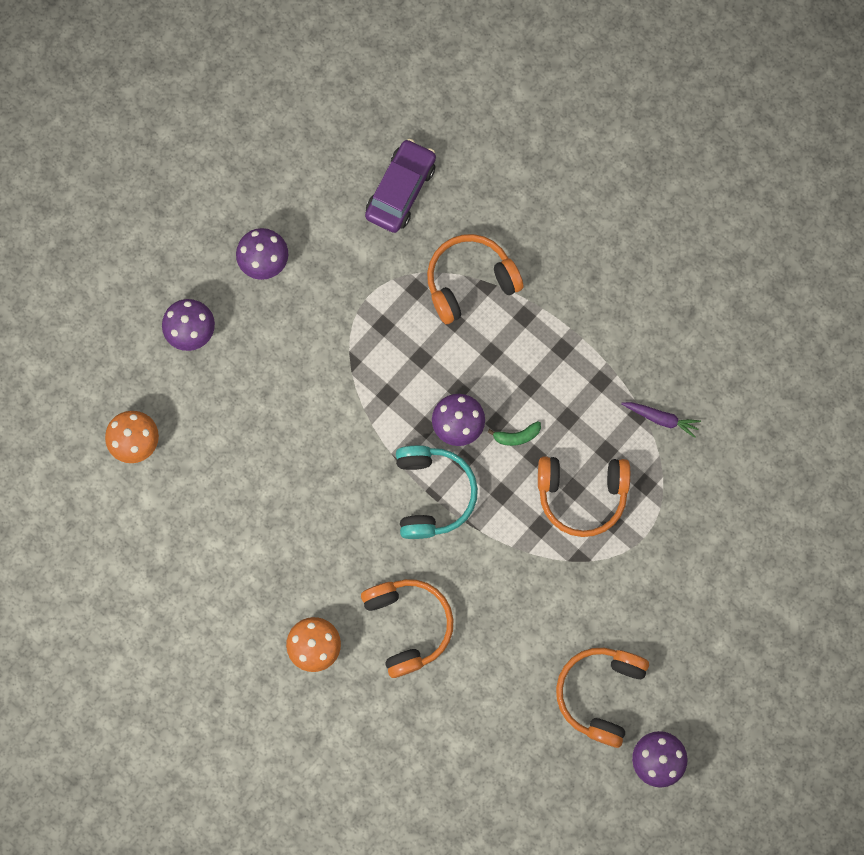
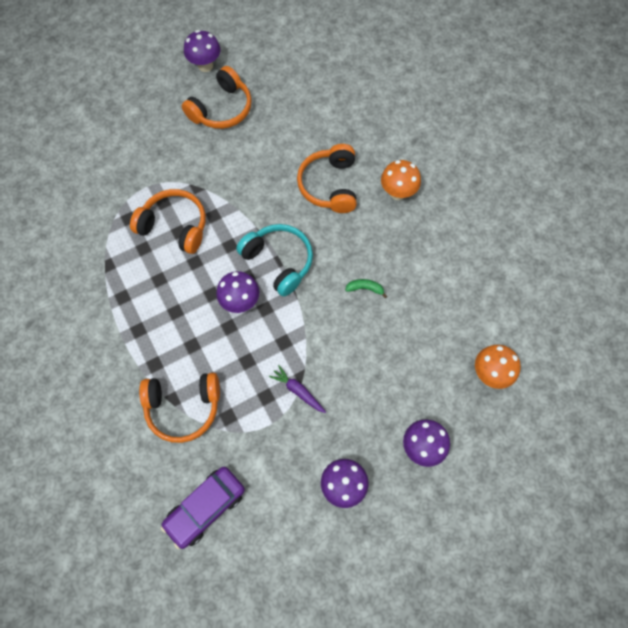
camera: 160 degrees left, 10 degrees down
(432, 493) = (279, 261): turquoise headphones -> turquoise headphones turned 120 degrees clockwise
(517, 436) = (201, 280): green banana -> green banana (365, 288)
(661, 418) = (94, 256): purple carrot -> purple carrot (298, 391)

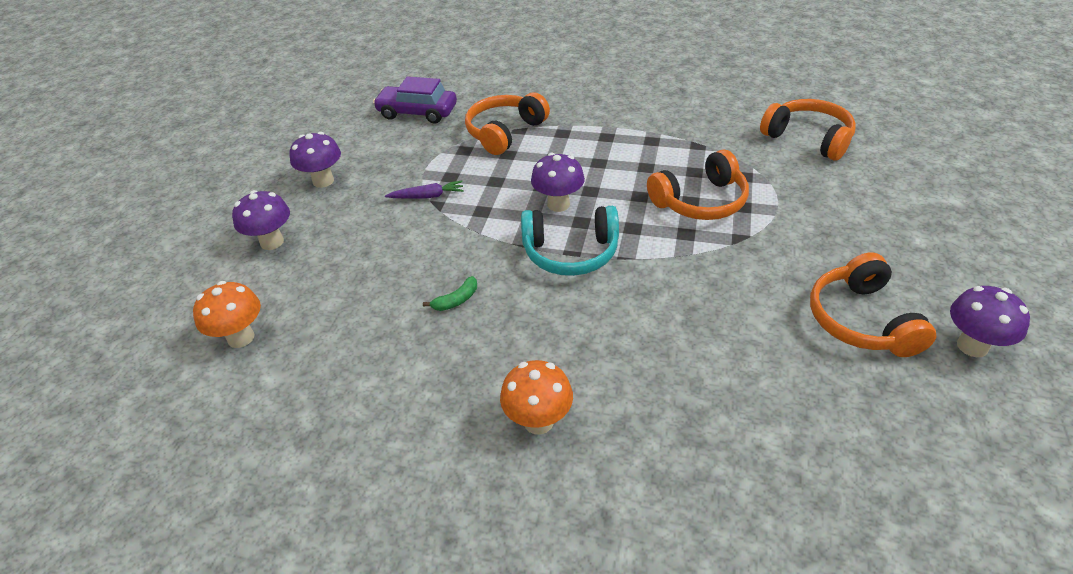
camera: 135 degrees right, 25 degrees down
(205, 508) = (417, 112): purple car -> purple car turned 75 degrees counterclockwise
(329, 185) = (625, 355): orange headphones -> orange headphones (808, 138)

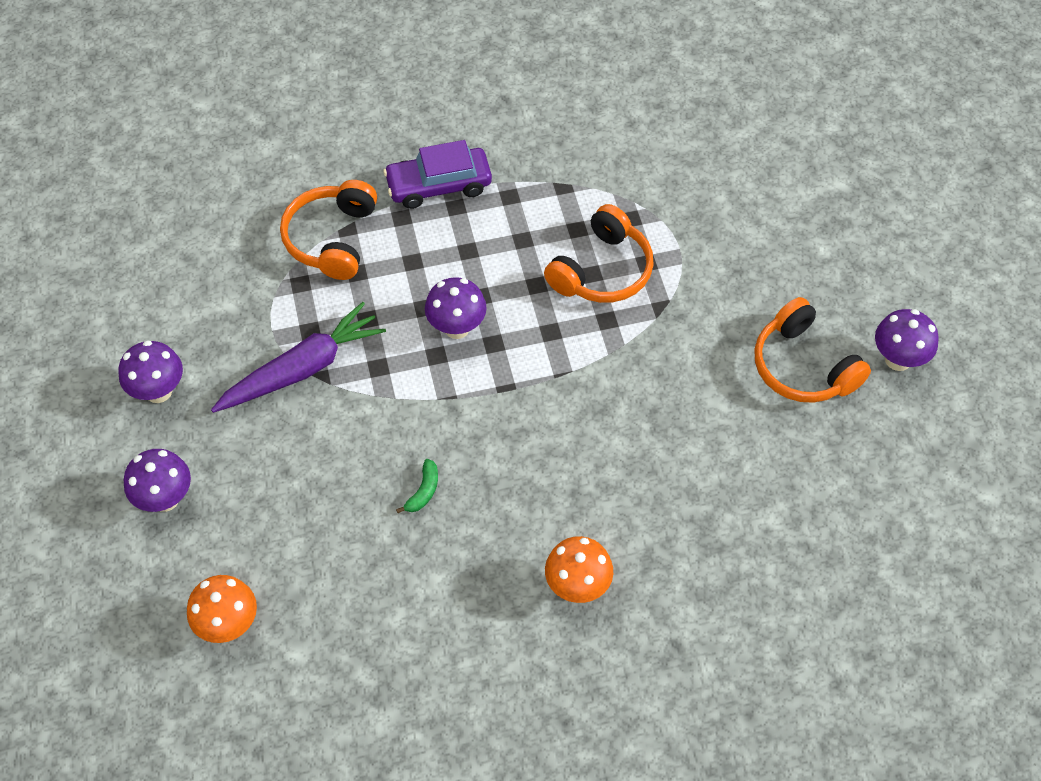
camera: 30 degrees left, 15 degrees up
(417, 112) = (199, 241): purple car -> purple car (439, 185)
(427, 196) = (302, 369): purple carrot -> purple carrot, size x1.99
(570, 252) = (505, 388): turquoise headphones -> none
(808, 138) = (674, 138): orange headphones -> none

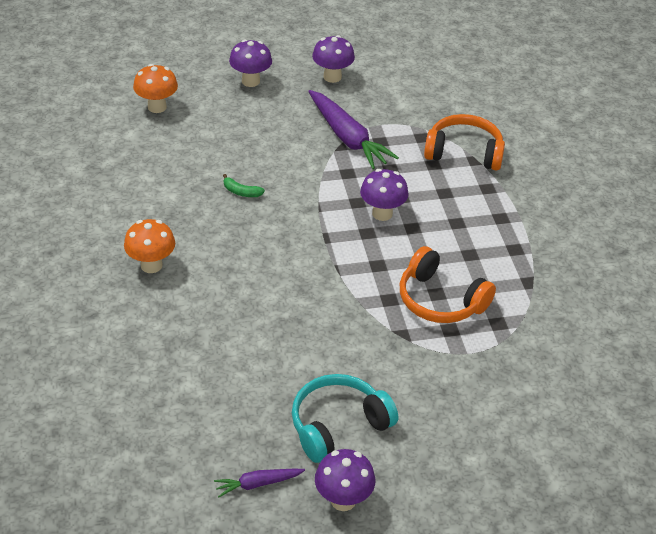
camera: 90 degrees right, 15 degrees down
(439, 185) = (522, 209): purple car -> none
(803, 366) = (338, 425): orange headphones -> turquoise headphones
(895, 438) = (257, 484): none -> purple carrot

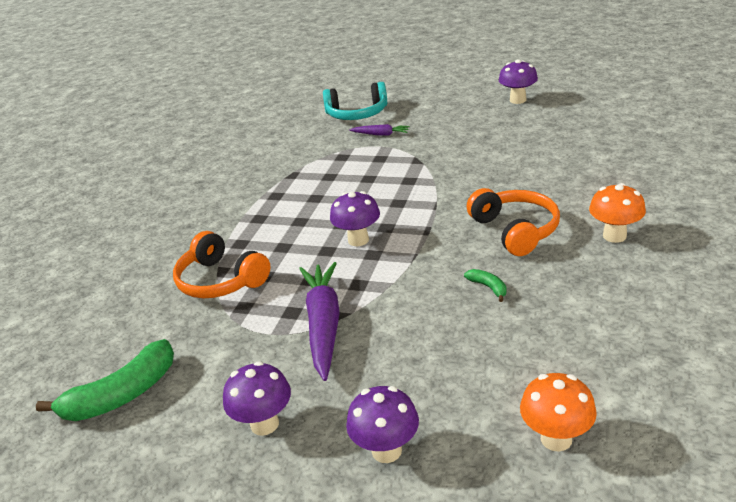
camera: 145 degrees left, 10 degrees down
(257, 484) = (569, 110): purple carrot -> purple carrot (381, 134)
(338, 425) = (500, 126): turquoise headphones -> turquoise headphones (357, 114)
(439, 71) = (122, 395): none -> green banana
(440, 300) = (370, 174): orange headphones -> orange headphones (515, 230)

